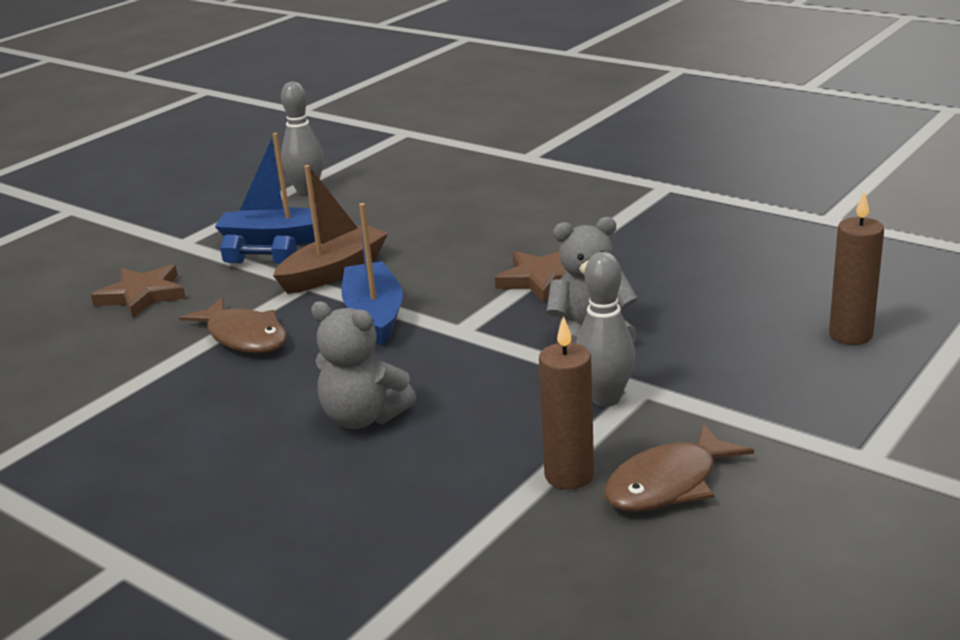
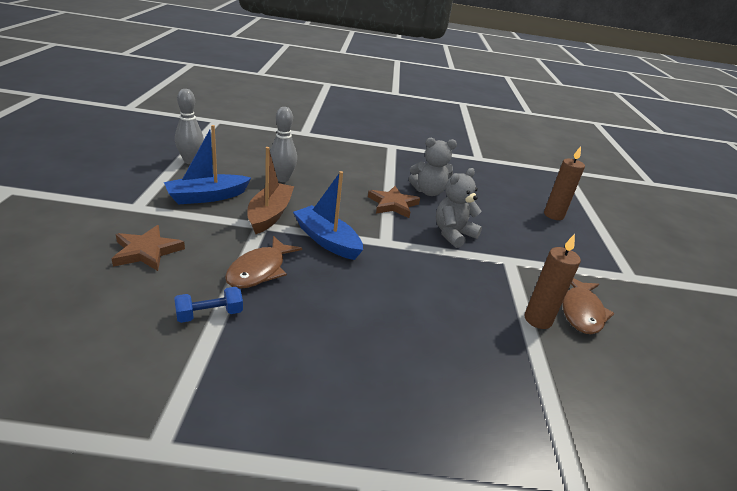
camera: 40 degrees left, 5 degrees up
(244, 337) = (259, 270): brown fish -> brown fish turned 105 degrees clockwise
(261, 264) = (214, 215): blue dumbbell -> blue dumbbell (209, 314)
(363, 417) = (397, 311): grey teddy bear -> grey teddy bear (428, 192)
(605, 398) = (501, 269): grey bowling pin -> grey bowling pin (282, 179)

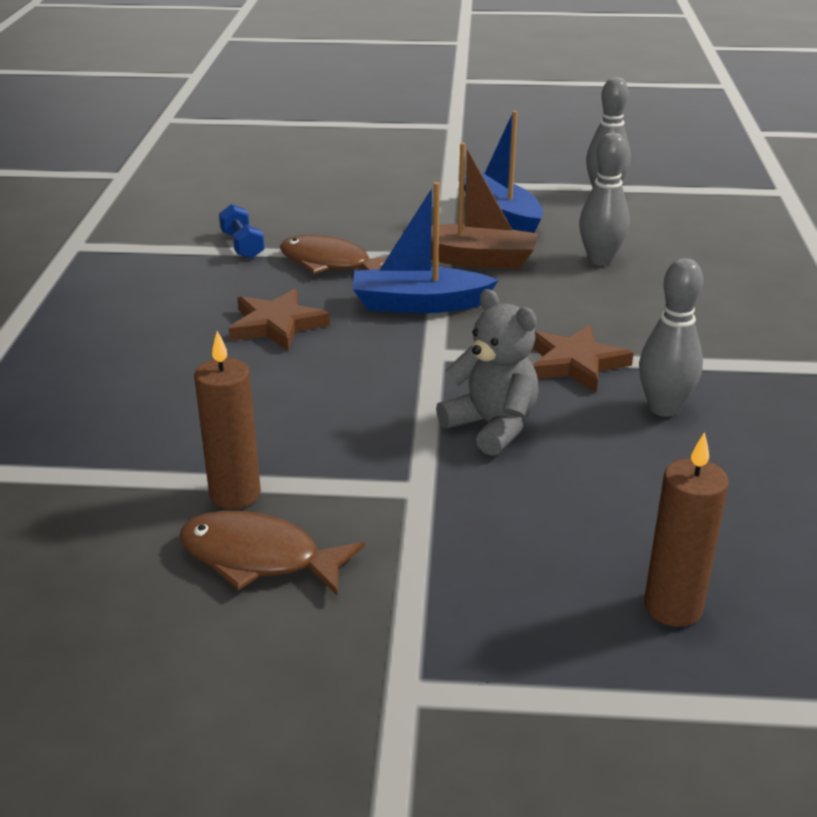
camera: 95 degrees right, 0 degrees up
(146, 251) = (354, 202): brown star -> brown star (277, 325)
(327, 240) = (419, 304): blue boat -> blue boat turned 135 degrees counterclockwise
(428, 192) = (664, 408): grey teddy bear -> grey bowling pin

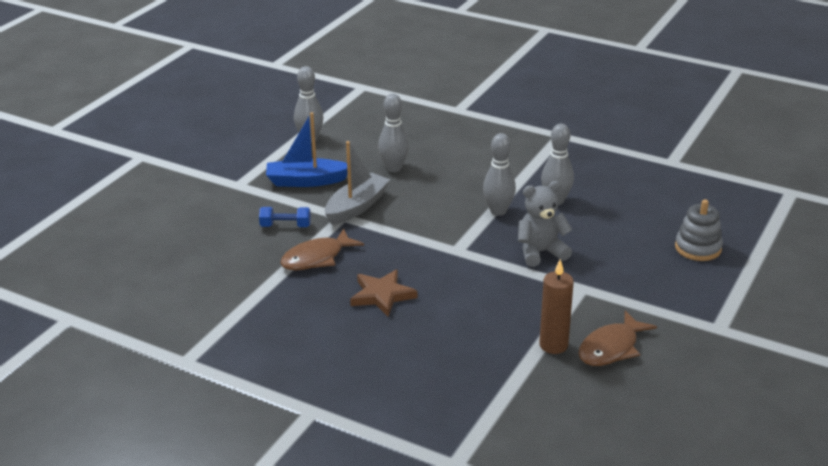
camera: 65 degrees left, 0 degrees up
(242, 245) = (257, 286): blue dumbbell -> blue dumbbell (285, 226)
(419, 304) = (397, 240): blue boat -> none
(473, 259) = (356, 207): brown boat -> grey boat
(575, 363) = (498, 211): brown star -> grey bowling pin
(673, 607) = (698, 248): brown candle -> grey stacking toy

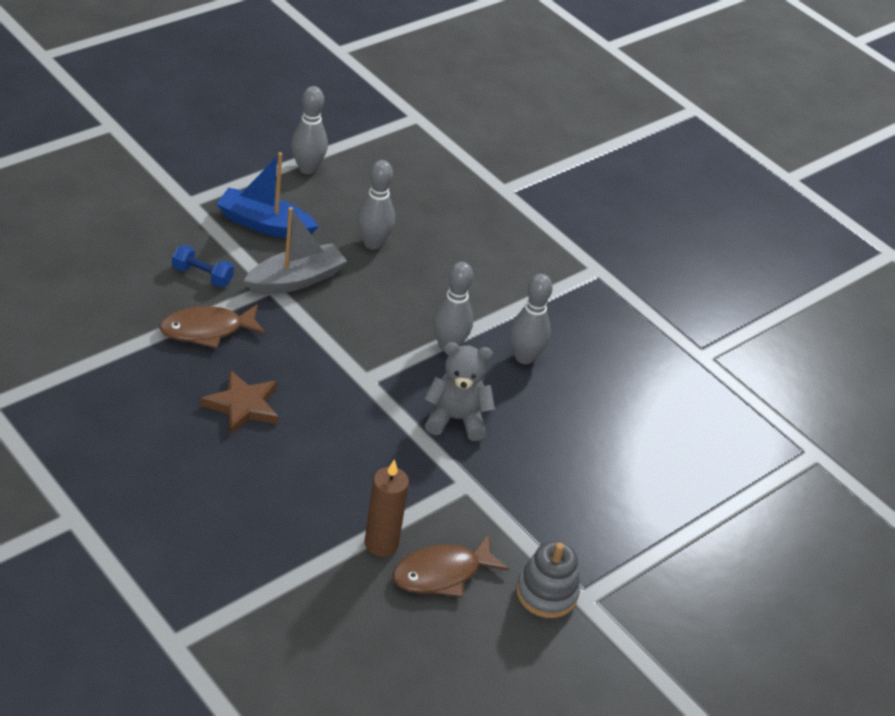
camera: 15 degrees right, 10 degrees up
(698, 248) = (641, 485): grey stacking toy -> grey stacking toy (546, 593)

